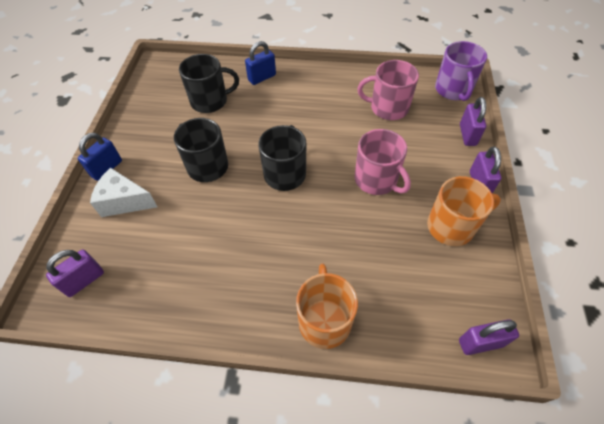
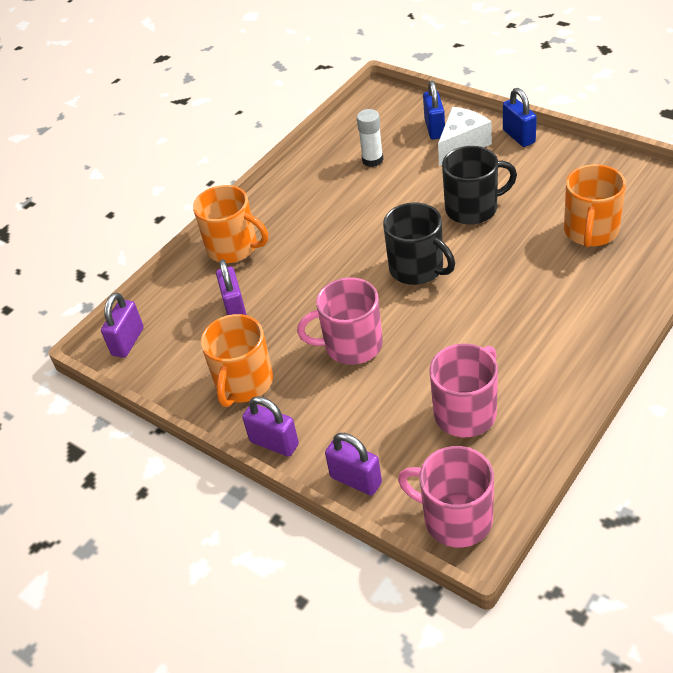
camera: 125 degrees right, 10 degrees down
(84, 280) = (387, 116): purple padlock -> purple padlock (235, 308)
(160, 261) = (372, 160): none -> white glue stick
(210, 101) = (590, 231): black mug -> orange mug
(262, 78) = (616, 293): blue padlock -> blue padlock (434, 129)
(453, 90) = (456, 518): purple mug -> pink mug

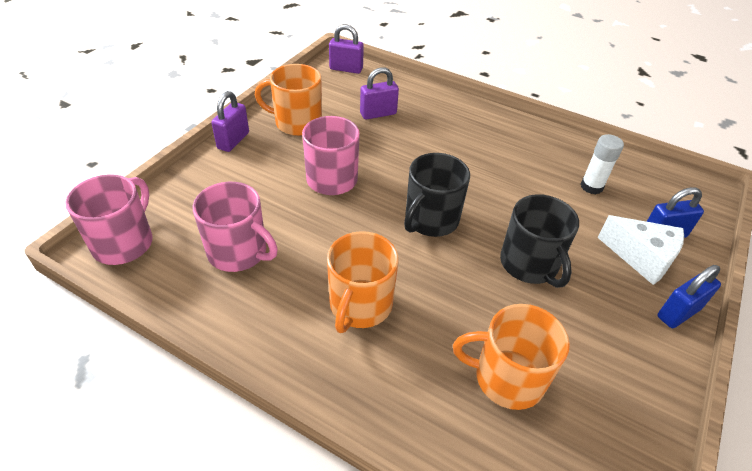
camera: 75 degrees right, 0 degrees up
(233, 247) = (450, 108): orange mug -> orange mug (360, 305)
(356, 480) = (184, 184): purple padlock -> none

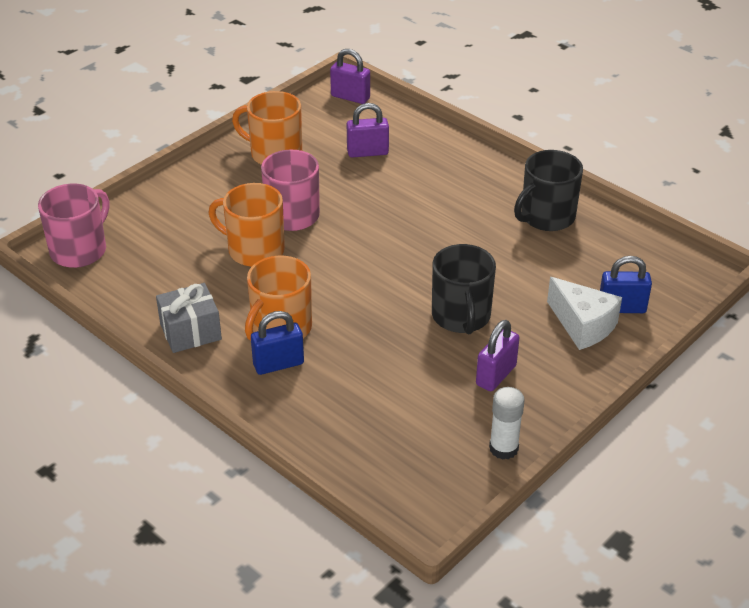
camera: 15 degrees right, 5 degrees down
(233, 141) = (202, 166): purple padlock -> purple padlock (496, 375)
(238, 252) = (182, 271): pink mug -> none
(265, 325) = (190, 331): none -> grey gift
(430, 220) = (379, 265): black mug -> black mug (546, 217)
(507, 378) = (391, 400): orange mug -> orange mug (254, 250)
(591, 186) = (571, 253): white glue stick -> white glue stick (503, 448)
(678, 313) = (589, 375): blue padlock -> blue padlock (278, 364)

